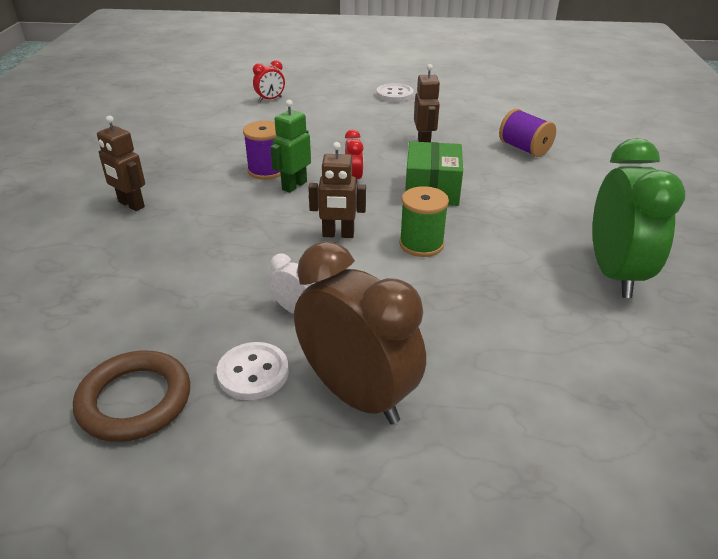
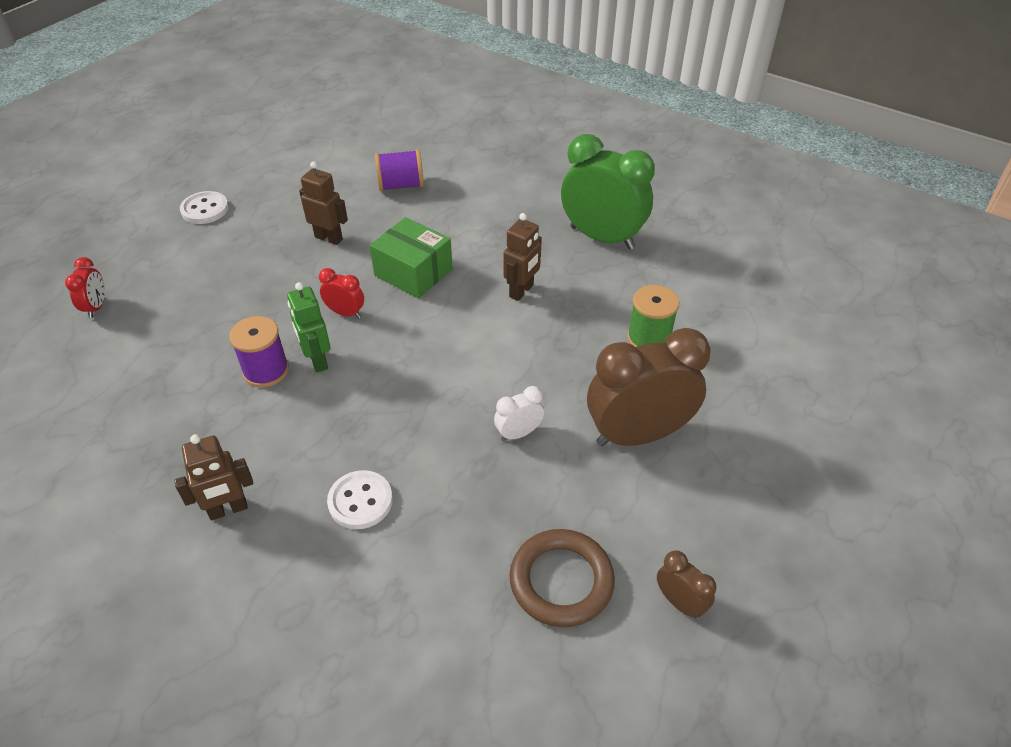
camera: 60 degrees left, 10 degrees up
(142, 509) = (680, 602): none -> brown clock
(253, 373) = (576, 489): white button -> white button (360, 501)
(338, 235) = (430, 363): brown robot -> brown robot (522, 291)
(421, 244) = (488, 317): green spool -> green spool (649, 338)

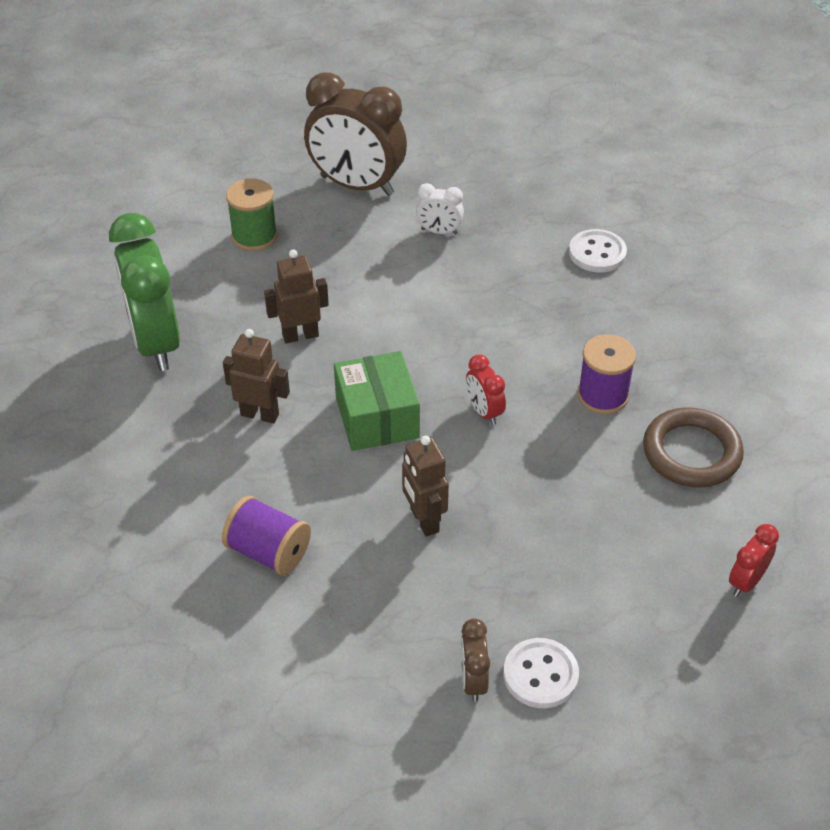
camera: 140 degrees left, 0 degrees up
(228, 510) = (701, 299): brown robot -> brown robot (260, 414)
(317, 360) = (548, 378): green robot -> none
(561, 581) = (505, 147): brown ring -> brown ring (691, 452)
(680, 602) = (448, 106): brown clock -> brown clock (473, 680)

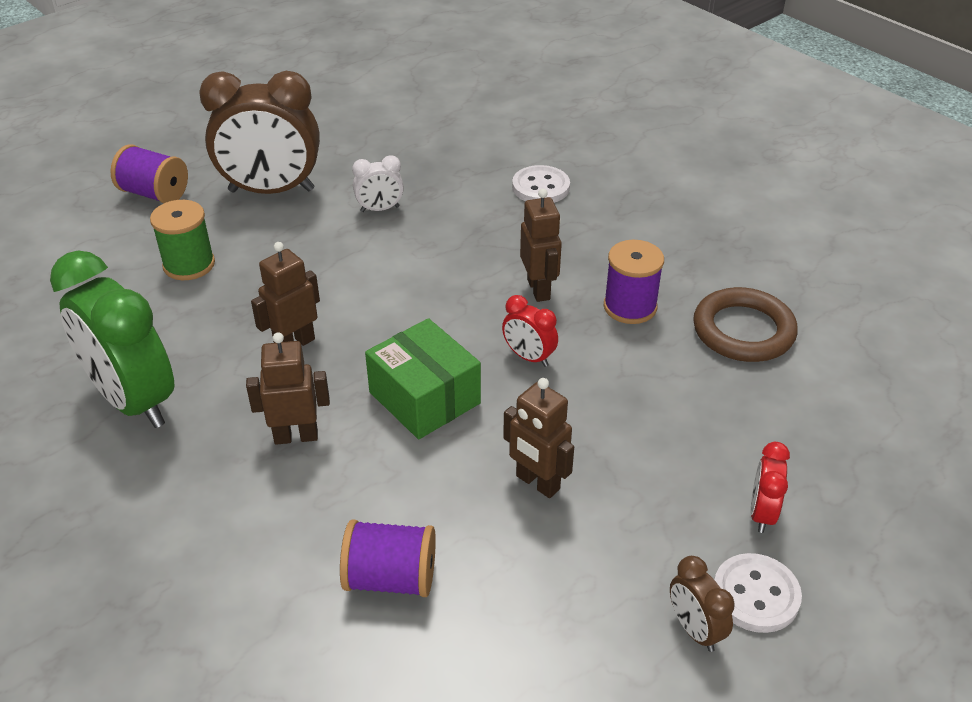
camera: 25 degrees left, 5 degrees down
(260, 160) = (154, 194): none -> purple spool
(532, 353) = (539, 289): none -> brown robot
(746, 581) = (873, 429): red clock -> red clock (761, 513)

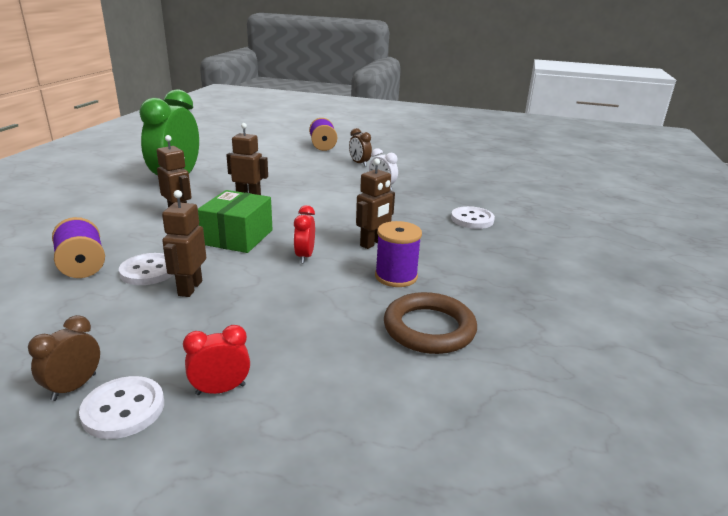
camera: 55 degrees right, 15 degrees down
(189, 264) = (282, 164): green spool -> none
(271, 191) = (359, 163): brown clock -> brown clock, size x0.45
(461, 511) = (148, 271): none -> white button

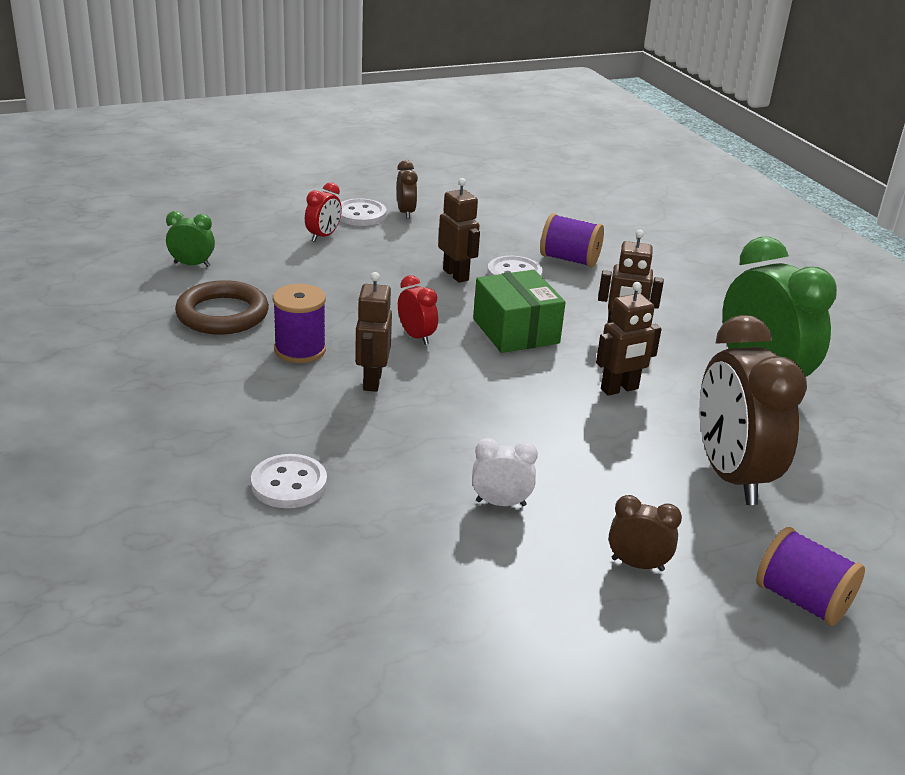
camera: 140 degrees right, 5 degrees up
(274, 166) = (731, 475): none -> brown clock
(412, 408) = (192, 264): none -> green clock

